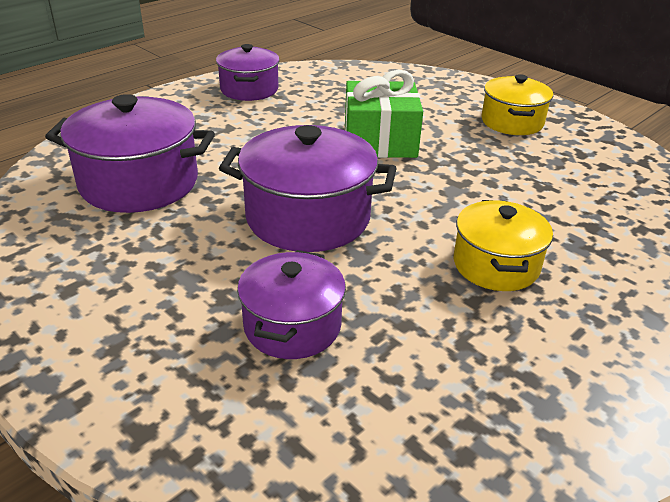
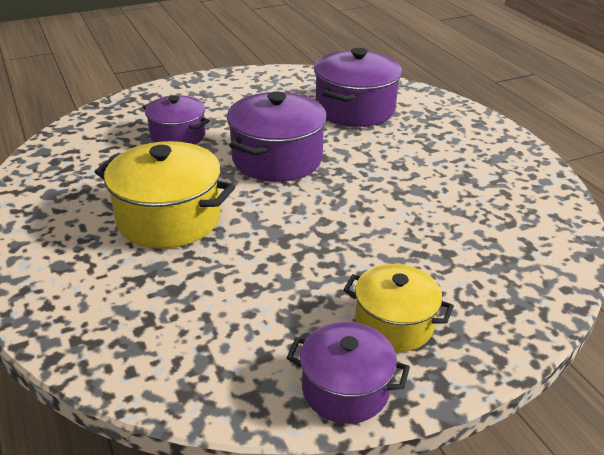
camera: 110 degrees right, 0 degrees up
(249, 89) = (511, 169): purple pot -> purple pot (345, 389)
(380, 141) = (379, 217): green gift -> none
(496, 265) = (169, 218): yellow pot -> yellow pot, size x1.57

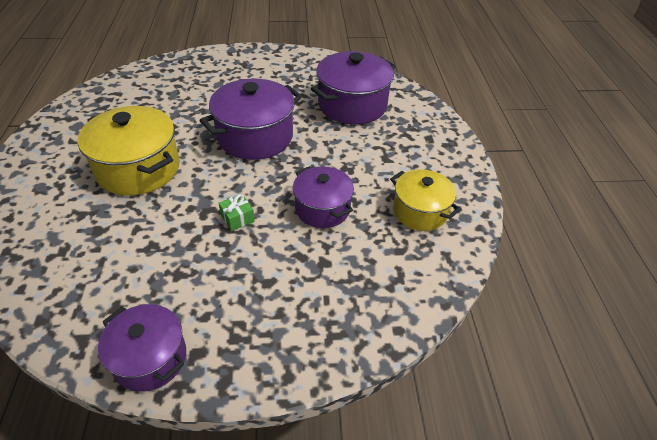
camera: 20 degrees right, 10 degrees up
(178, 136) = (198, 98): purple pot -> purple pot (322, 209)
(325, 237) = (237, 218): none -> green gift
(394, 324) = (230, 314): yellow pot -> yellow pot (420, 211)

